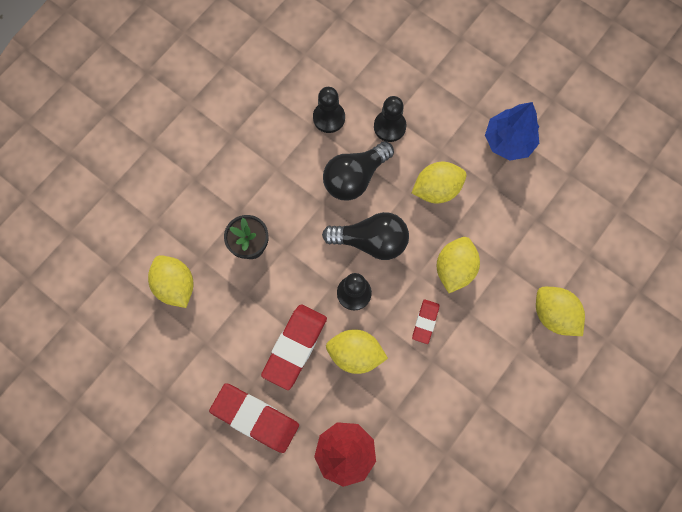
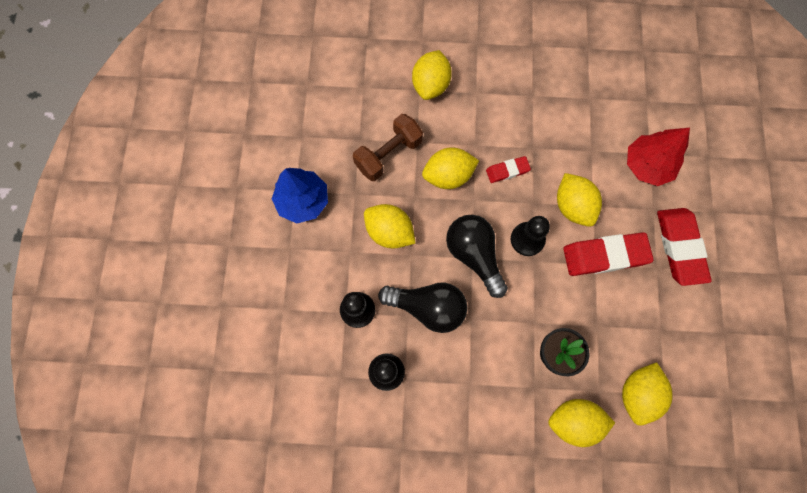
camera: 125 degrees left, 0 degrees up
(195, 223) = (573, 421): none -> yellow lemon
(506, 233) = (388, 154): none -> brown dumbbell

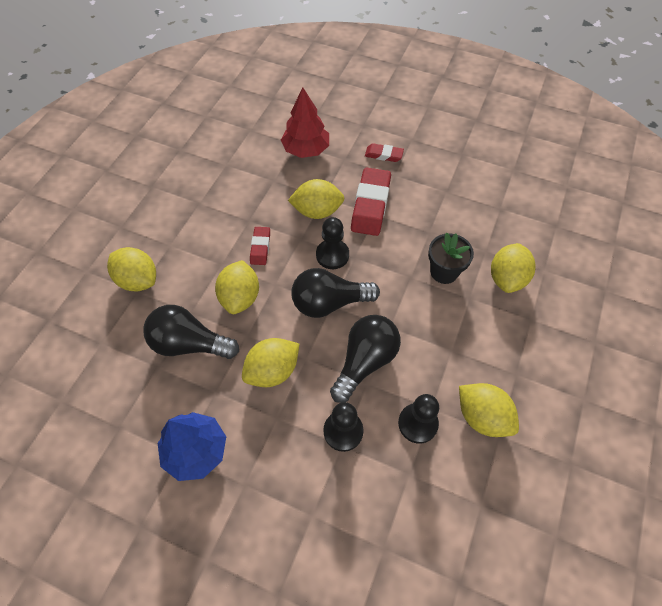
camera: 70 degrees left, 15 degrees down
(388, 154) = (189, 344): brown dumbbell -> black light bulb
(637, 393) = (494, 225): yellow lemon -> yellow lemon (482, 416)
(680, 247) = (383, 155): red eraser -> red eraser, size x0.53

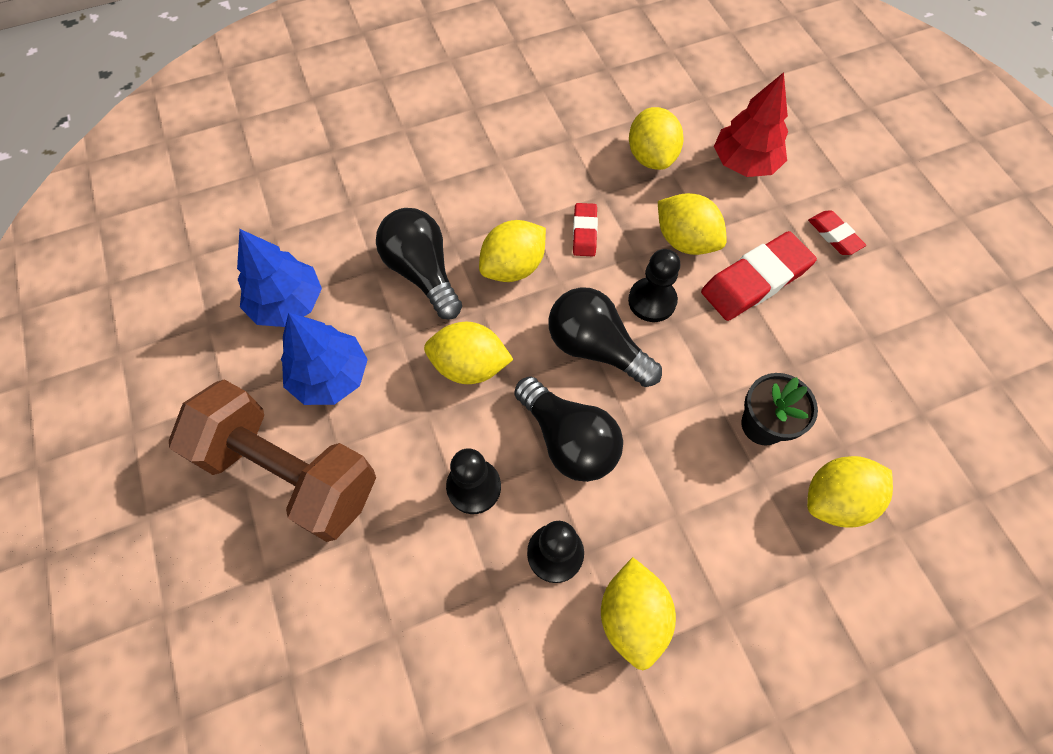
camera: 45 degrees right, 5 degrees up
(120, 434) = (288, 303): none -> blue tree
(138, 280) = (438, 173): yellow lemon -> yellow lemon (651, 157)
(231, 527) = (290, 472): none -> brown dumbbell
(260, 247) = (584, 232): red eraser -> red eraser turned 45 degrees counterclockwise
(365, 361) = (568, 440): black light bulb -> black light bulb turned 60 degrees clockwise

